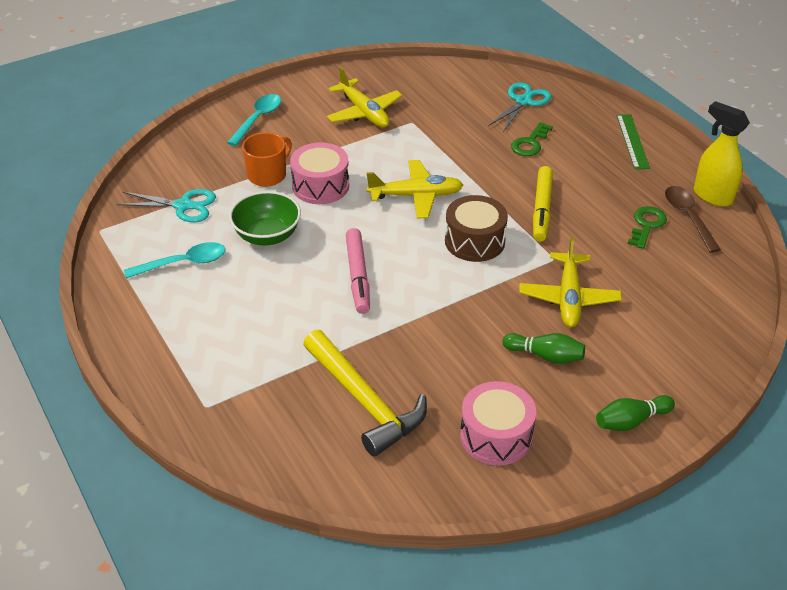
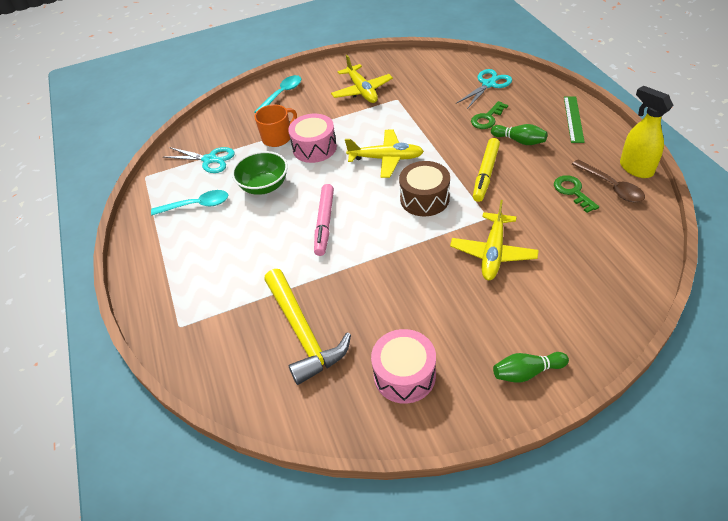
camera: 15 degrees right, 5 degrees up
(545, 356) = (462, 304): green bowling pin -> green bowling pin (519, 141)
(646, 225) = (573, 192): green key -> green key turned 60 degrees counterclockwise
(688, 217) = (611, 186): brown spoon -> brown spoon turned 150 degrees clockwise

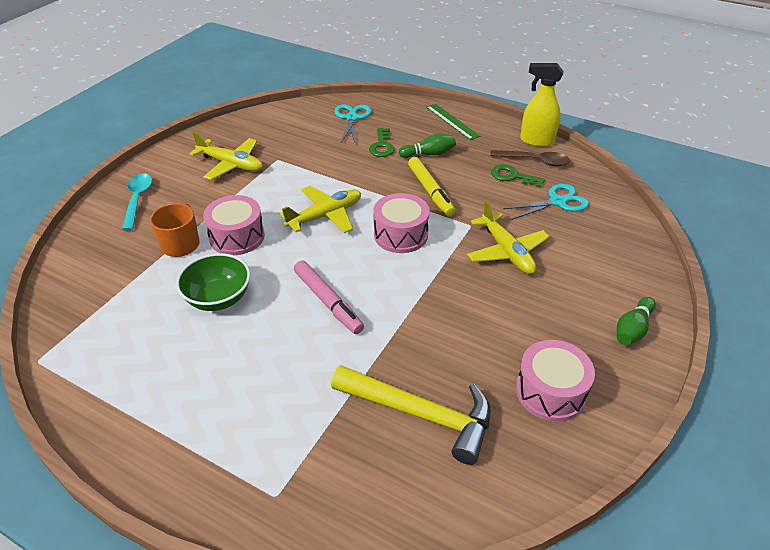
camera: 45 degrees left, 5 degrees down
(196, 205) = (151, 358): turquoise spoon -> none
(210, 160) = (115, 302): turquoise scissors -> turquoise scissors (557, 201)
(424, 198) = (400, 235): brown drum -> pink drum

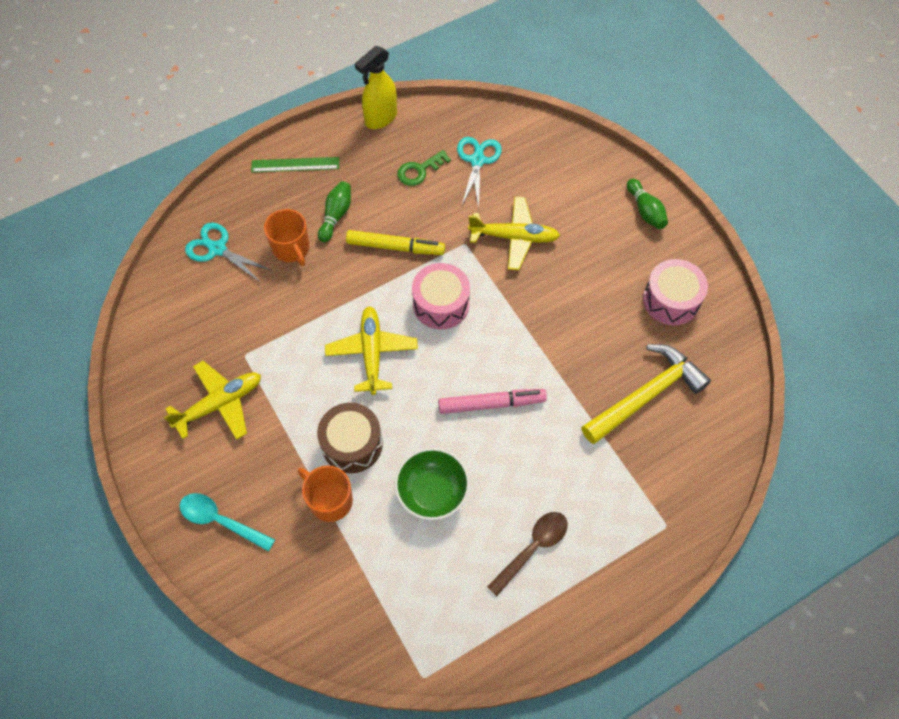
camera: 60 degrees left, 20 degrees up
(237, 237) = (352, 444): pink drum -> brown drum
(382, 146) = (291, 248): green key -> orange mug
(534, 161) = (409, 139): brown spoon -> brown spoon (532, 549)

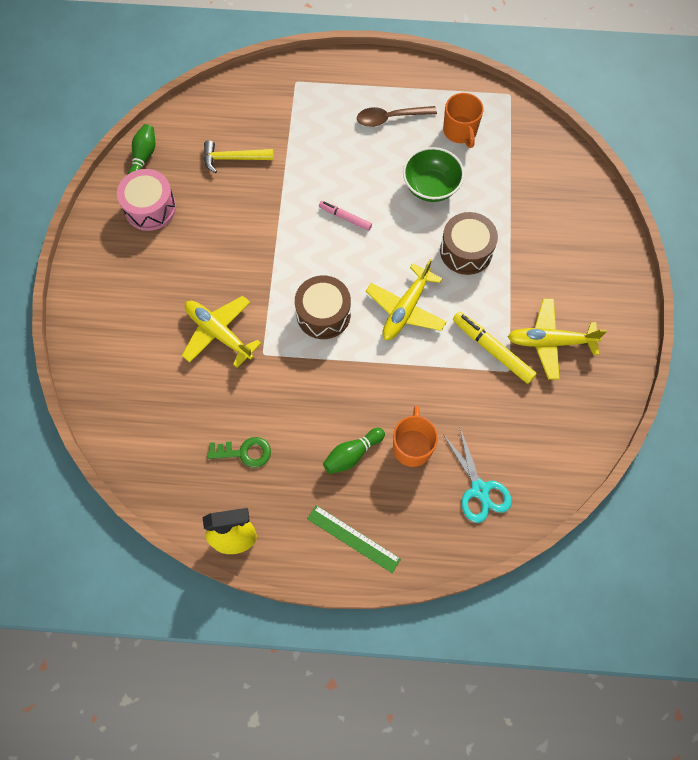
camera: 145 degrees left, 5 degrees up
(221, 521) = (592, 255): turquoise spoon -> none
(329, 500) = (506, 224): orange mug -> orange mug (460, 131)
(395, 247) = (322, 389): yellow marker -> yellow marker (492, 350)
(441, 304) = (323, 314): pink drum -> brown drum
(477, 160) = (186, 428): turquoise scissors -> none
(491, 404) = (345, 218): pink marker -> pink marker, size x0.62
(645, 211) = (95, 287): green bowling pin -> green bowling pin (143, 158)
(646, 395) = (233, 158): yellow hammer -> yellow hammer, size x0.61

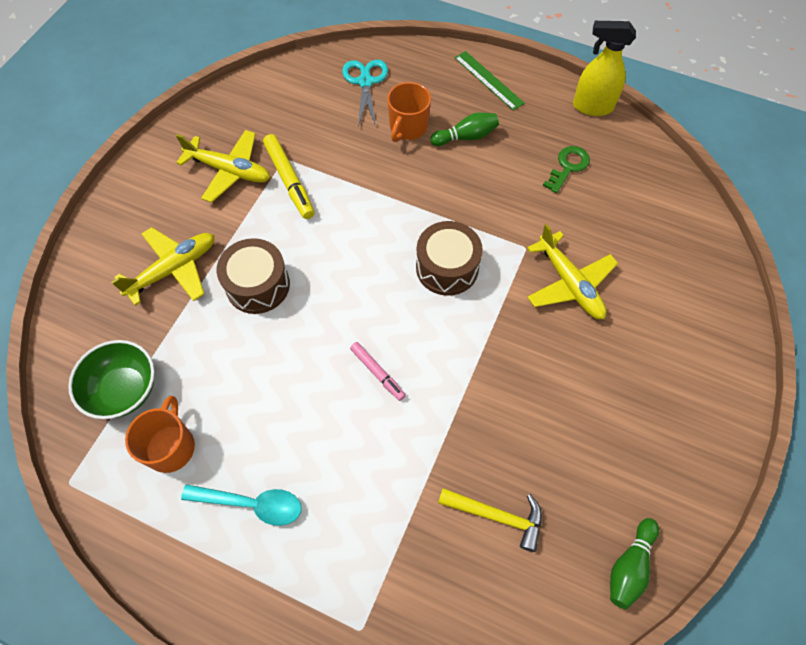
camera: 160 degrees left, 5 degrees down
(150, 208) = (629, 475): pink drum -> none
(244, 452) = (568, 167): green key -> green key turned 105 degrees clockwise
(390, 118) = (251, 504): brown spoon -> turquoise spoon
(405, 309) = (356, 245): yellow plane -> yellow plane (174, 269)
(431, 187) = (253, 378): green bowl -> green bowl (124, 390)

